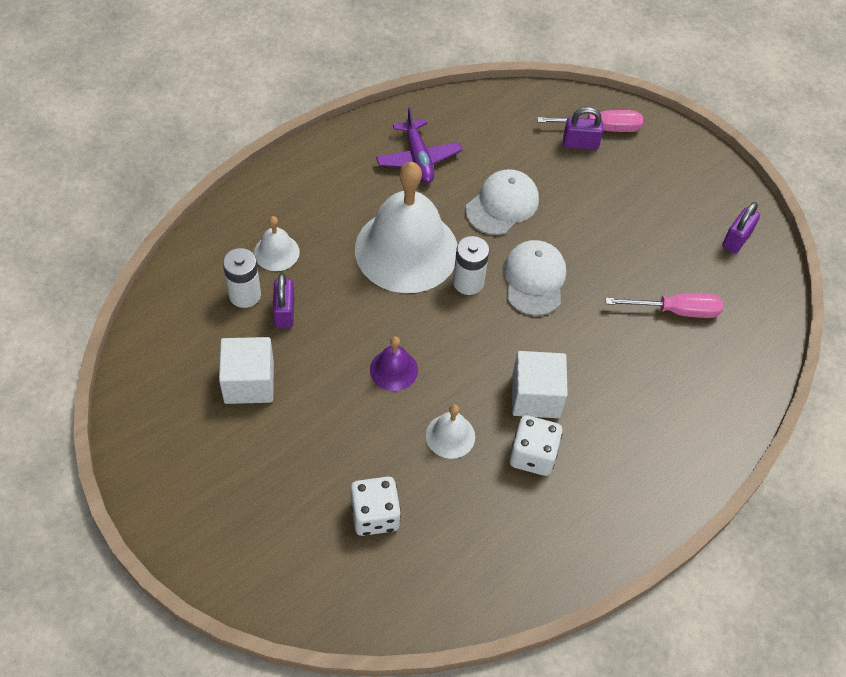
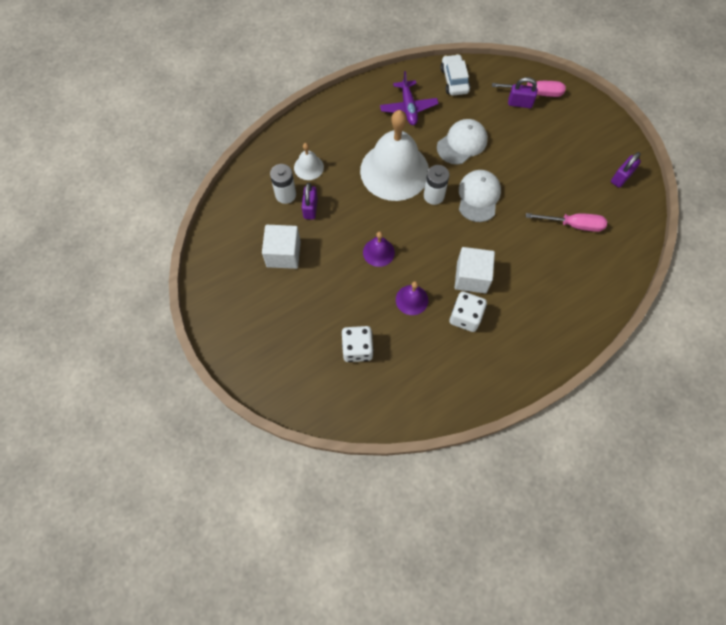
camera: 10 degrees right, 10 degrees up
(450, 436) = (412, 300): white bell -> purple bell
(482, 116) = (454, 80): none -> white car

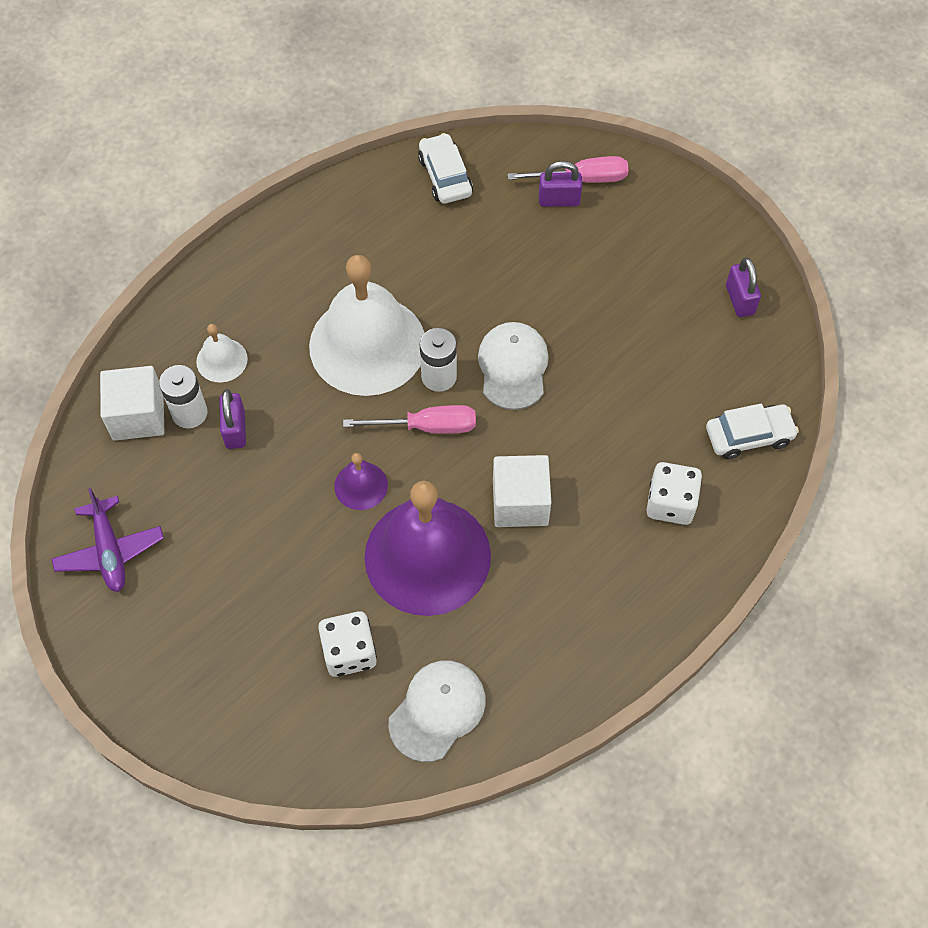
camera: 10 degrees left, 5 degrees down
(283, 254) = (201, 514): white cube -> white cube (138, 416)
(408, 107) = (375, 234): purple plane -> purple plane (110, 551)
(412, 300) = (427, 556): purple bell -> purple bell, size x2.30
(462, 143) = (473, 281): white cap -> white cap (437, 710)
(465, 317) = (519, 570): white dice -> white dice (670, 503)
(573, 225) = (673, 390): pink screwdriver -> pink screwdriver (427, 426)
(615, 259) = (748, 436): none -> white car
(621, 177) = (739, 300): purple padlock -> purple padlock turned 45 degrees counterclockwise

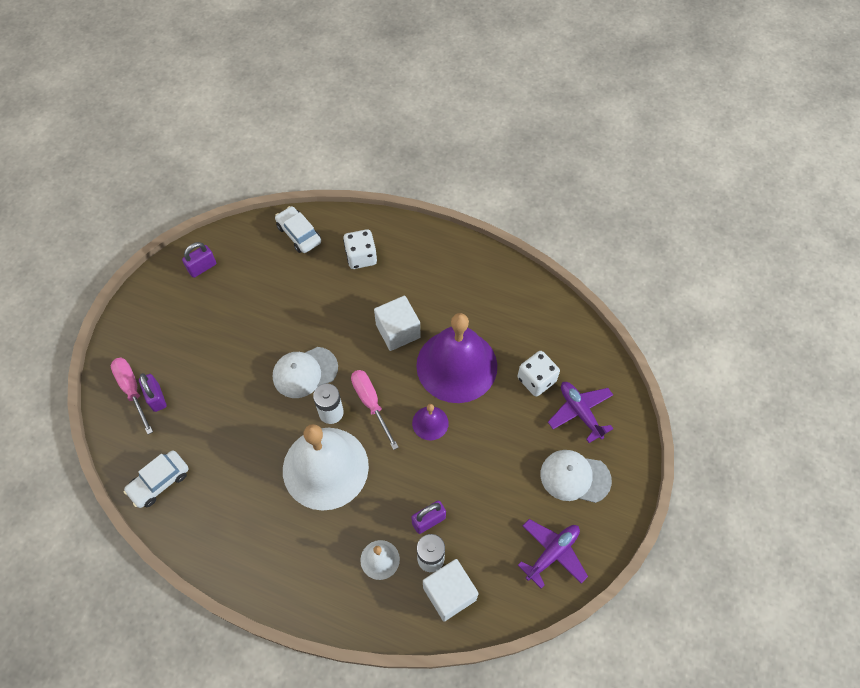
camera: 115 degrees left, 0 degrees up
(269, 687) = (580, 412): none -> purple plane
(437, 710) = (542, 321): white cap -> white cap (575, 477)

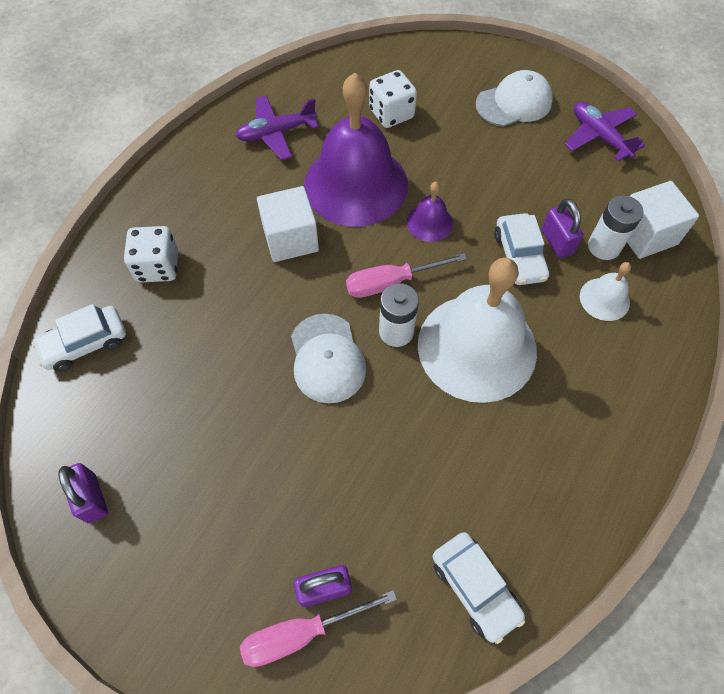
camera: 80 degrees left, 0 degrees up
(410, 492) = (519, 256): none -> white car
(575, 477) = (514, 103): white cap -> white cap turned 135 degrees counterclockwise
(580, 412) = (438, 85): purple plane -> purple plane (276, 133)

